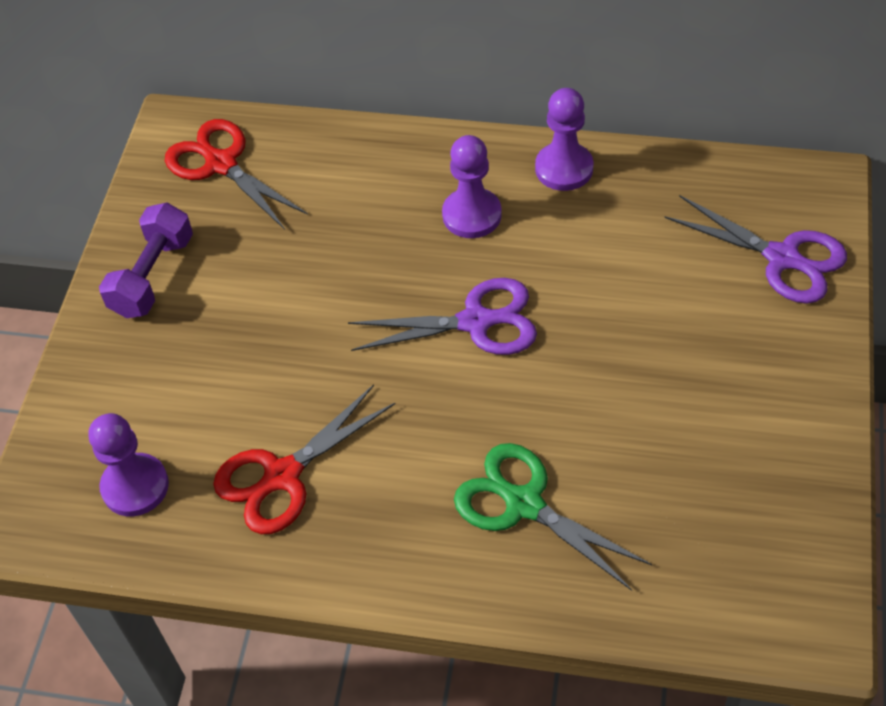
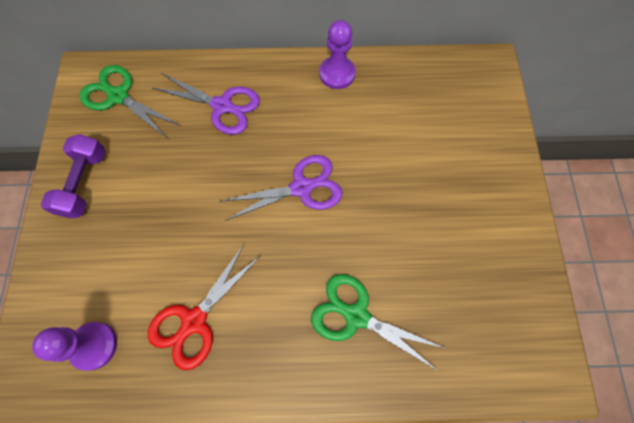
camera: 15 degrees left, 15 degrees up
(221, 164) = (118, 96): red scissors -> green scissors
(472, 215) = (286, 112): purple pawn -> none
(782, 258) = (479, 118): purple scissors -> purple scissors (222, 106)

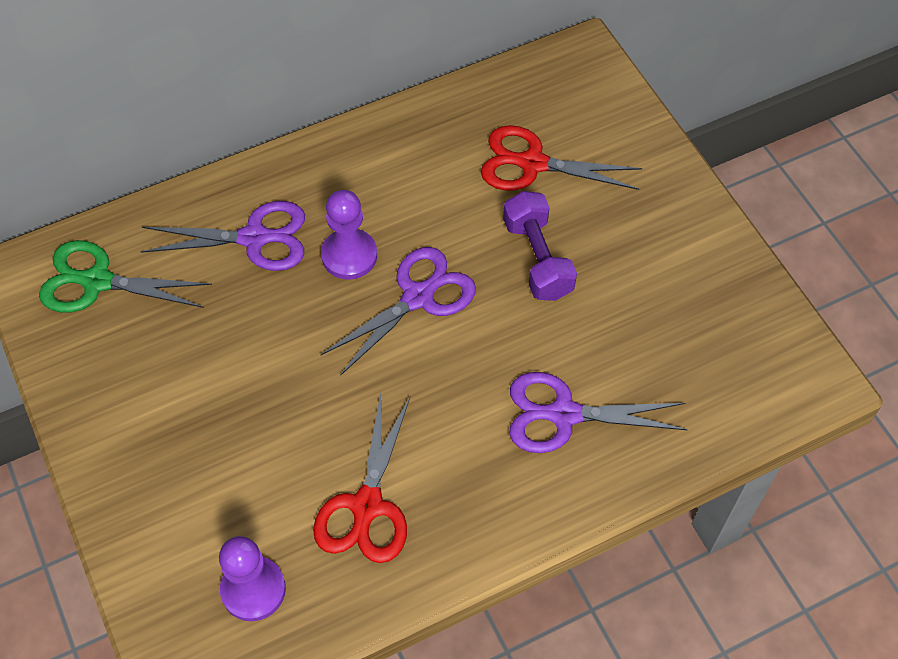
camera: 25 degrees left, 10 degrees down
(84, 183) = (118, 409): purple dumbbell -> purple dumbbell (537, 259)
(337, 74) = (388, 138): purple pawn -> purple pawn (349, 255)
(356, 316) = (564, 414): green scissors -> purple scissors
(421, 126) = (532, 163): none -> red scissors

